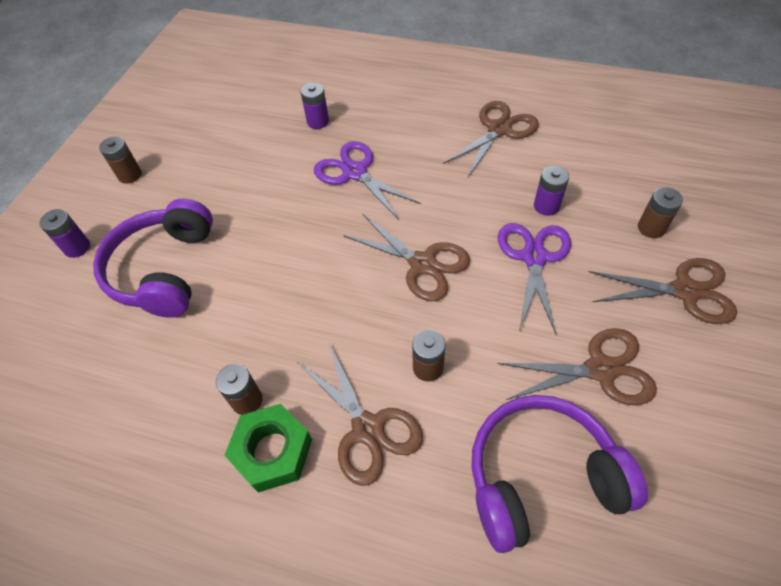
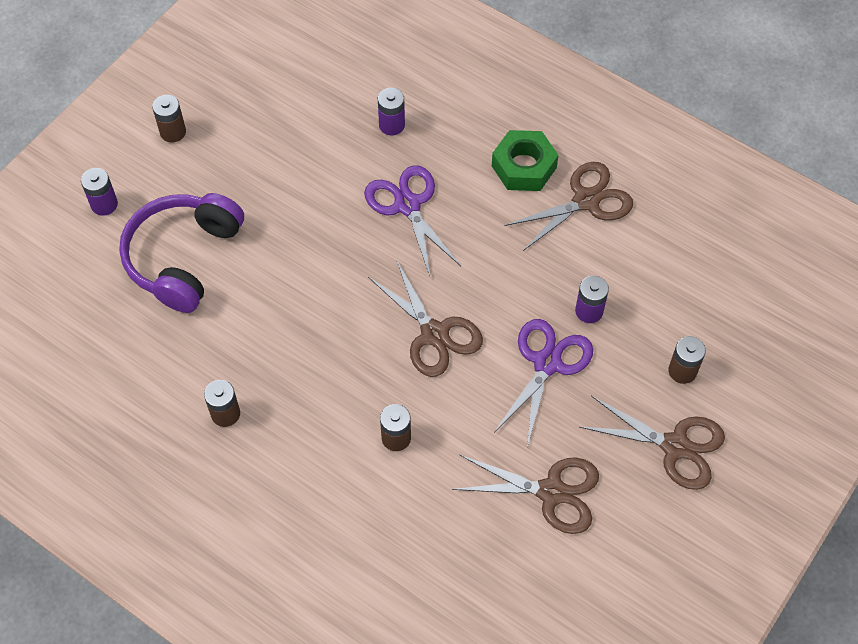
camera: 15 degrees right, 5 degrees up
(272, 451) = (234, 465): green nut -> green nut (524, 166)
(367, 428) = (321, 473): brown scissors -> none
(541, 477) = (451, 562): purple headphones -> none

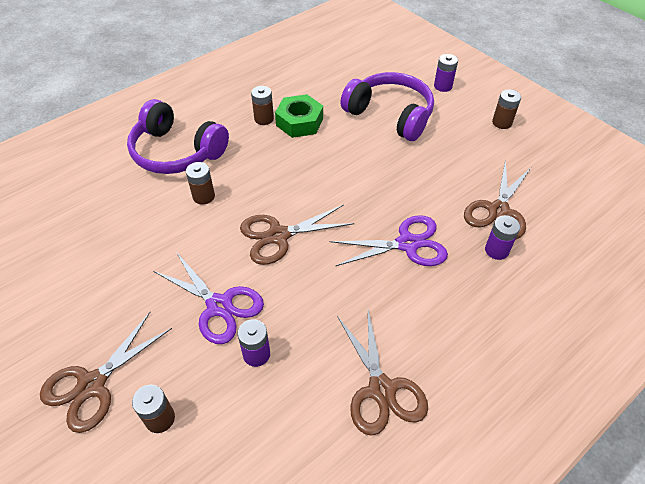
camera: 105 degrees right, 10 degrees down
(322, 504) = (177, 152): none -> purple headphones
(524, 166) = (434, 343): green nut -> green nut (299, 122)
(551, 492) = (109, 278): brown scissors -> brown scissors (498, 211)

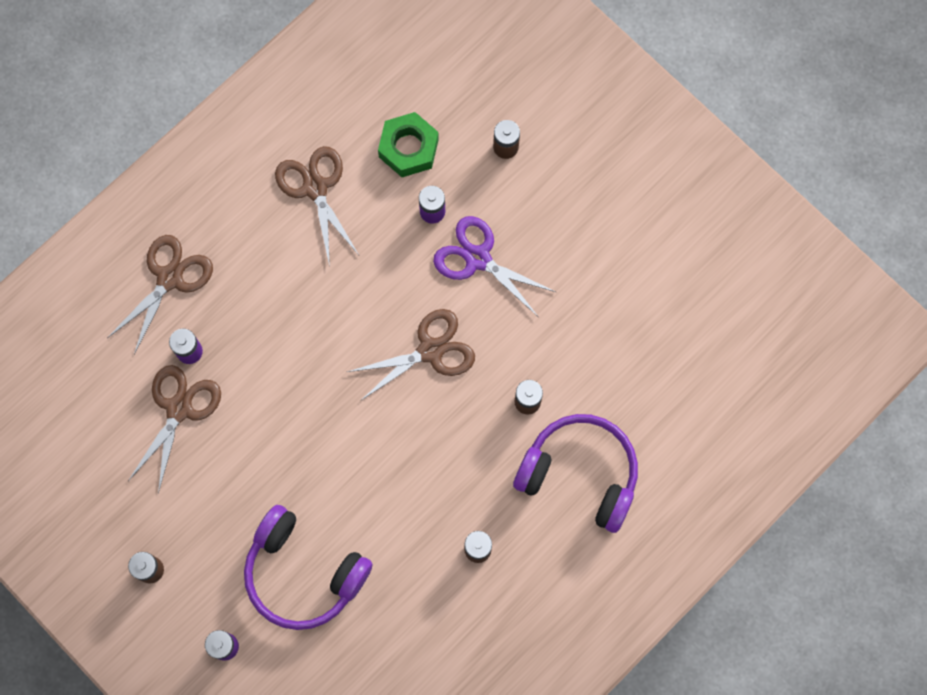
camera: 175 degrees right, 25 degrees up
(92, 384) = (574, 170): brown scissors -> brown scissors (169, 278)
(299, 122) = (428, 547): green nut -> green nut (408, 148)
(407, 244) = (287, 351): purple scissors -> none

